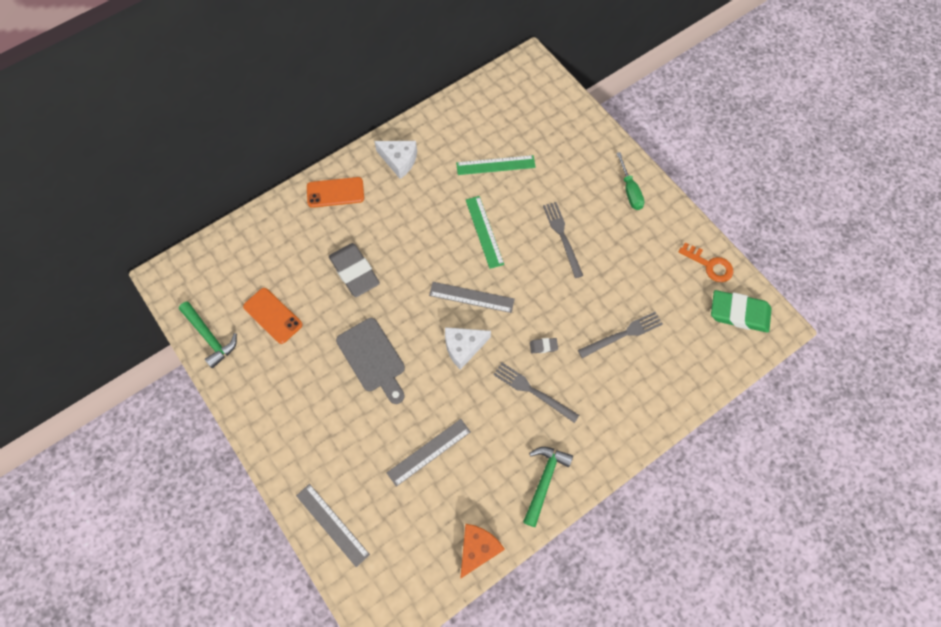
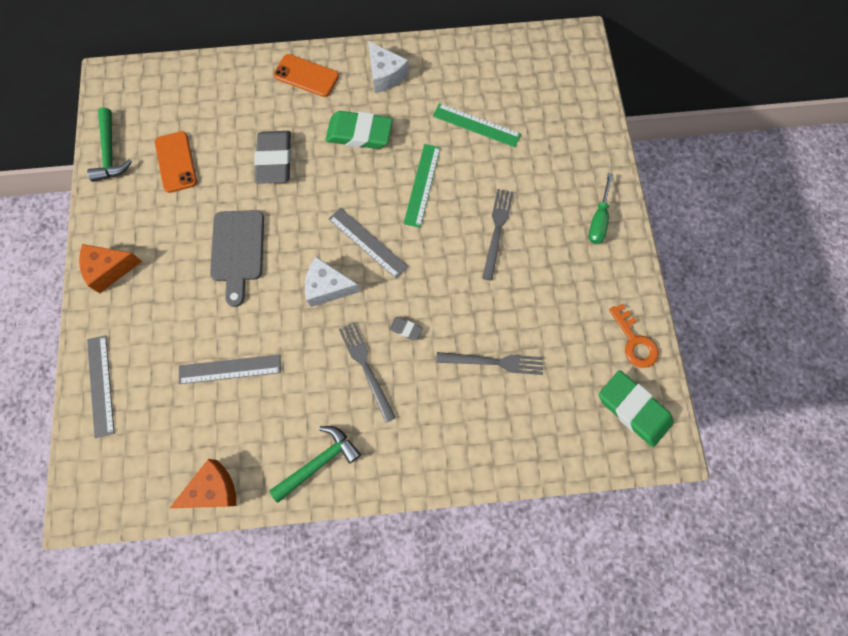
camera: 30 degrees right, 5 degrees up
(276, 430) = (110, 269): none -> orange cheese
(409, 217) = (359, 133): none -> green eraser

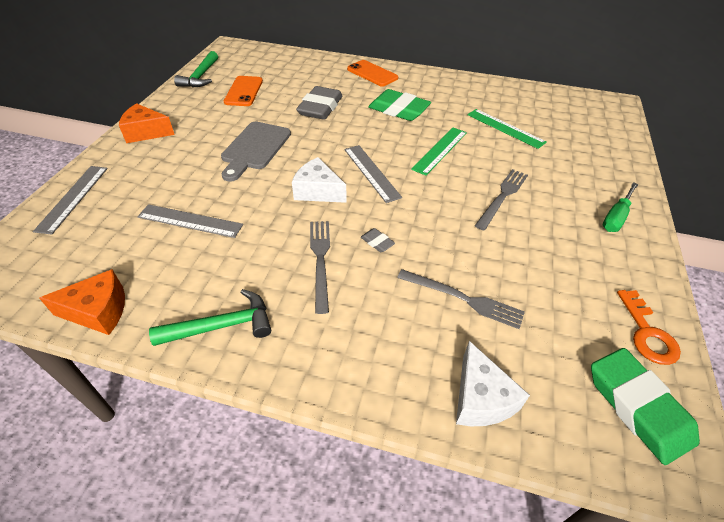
camera: 20 degrees right, 25 degrees down
(385, 75) = (436, 86): white cheese -> white cheese (480, 398)

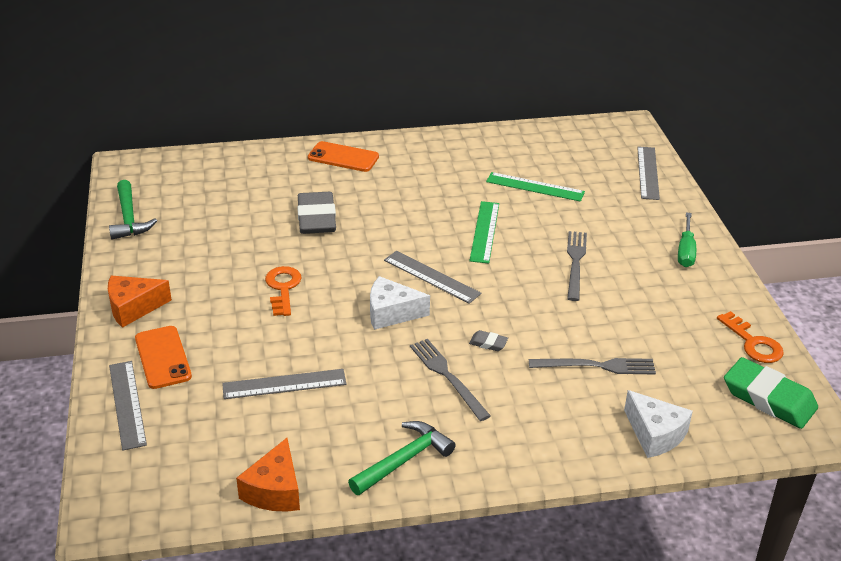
camera: 25 degrees left, 10 degrees down
(98, 311) = (275, 490): orange cheese -> orange cheese turned 135 degrees clockwise
(244, 91) = (205, 223): orange phone -> orange phone (163, 357)
(255, 148) = (283, 288): grey cutting board -> orange key
(398, 110) = (408, 196): green eraser -> none
(613, 142) = (648, 172): none -> grey ruler

